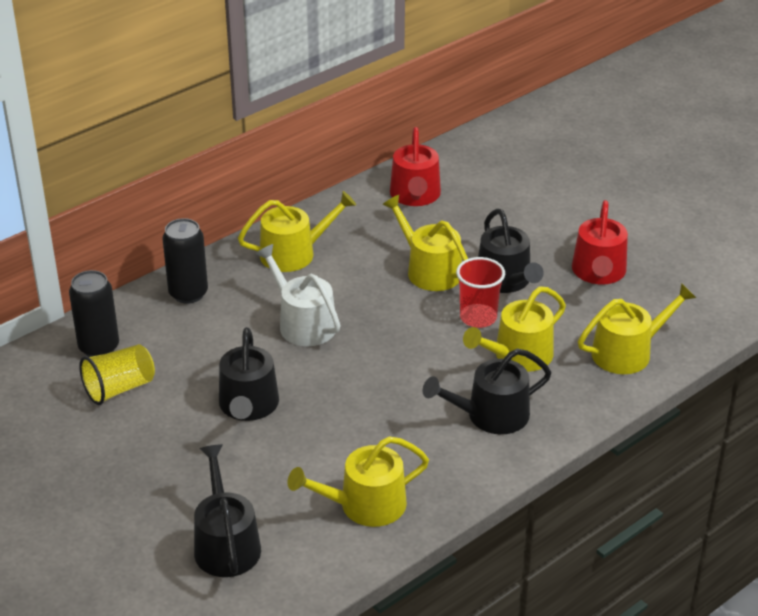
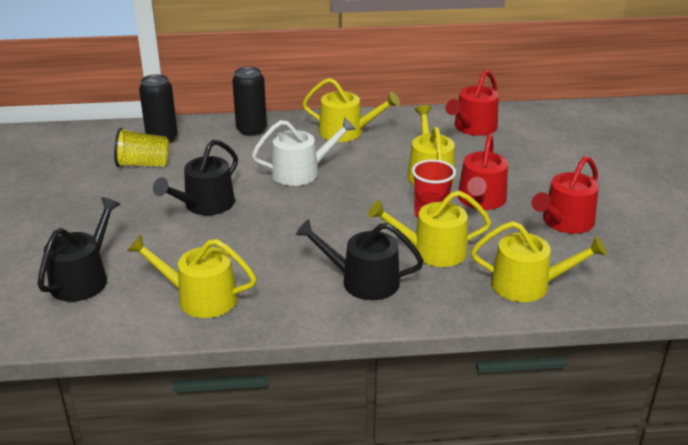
camera: 35 degrees right, 5 degrees down
(303, 323) = (301, 172): white watering can -> white watering can turned 75 degrees clockwise
(506, 280) = (480, 200): black watering can -> red watering can

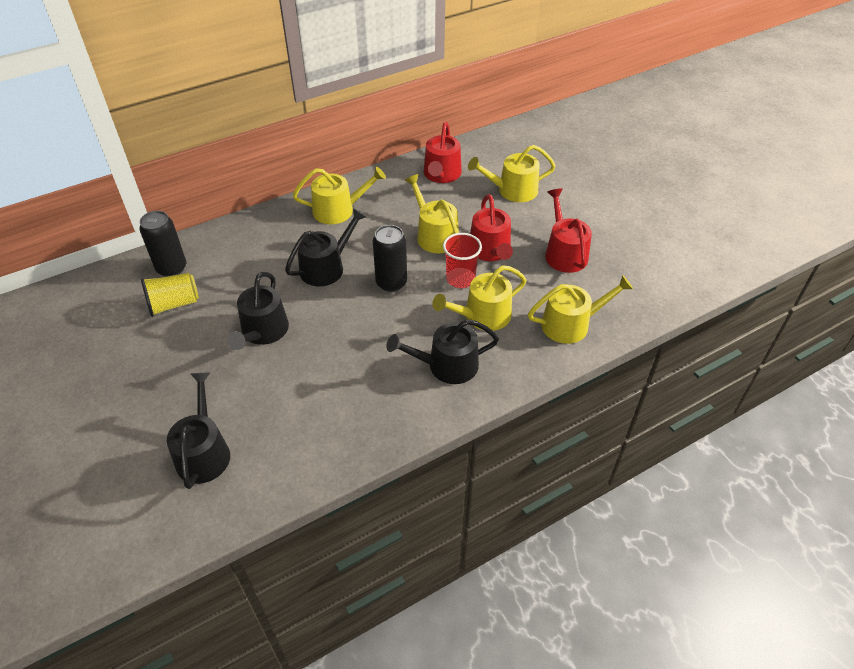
camera: 25 degrees left, 15 degrees up
(199, 297) = (323, 433): yellow watering can -> yellow watering can (512, 190)
(251, 130) = (251, 233): black can -> black can (391, 283)
(301, 172) = (326, 267): white watering can -> black watering can
(564, 222) = (564, 253): red watering can -> red watering can turned 150 degrees clockwise

